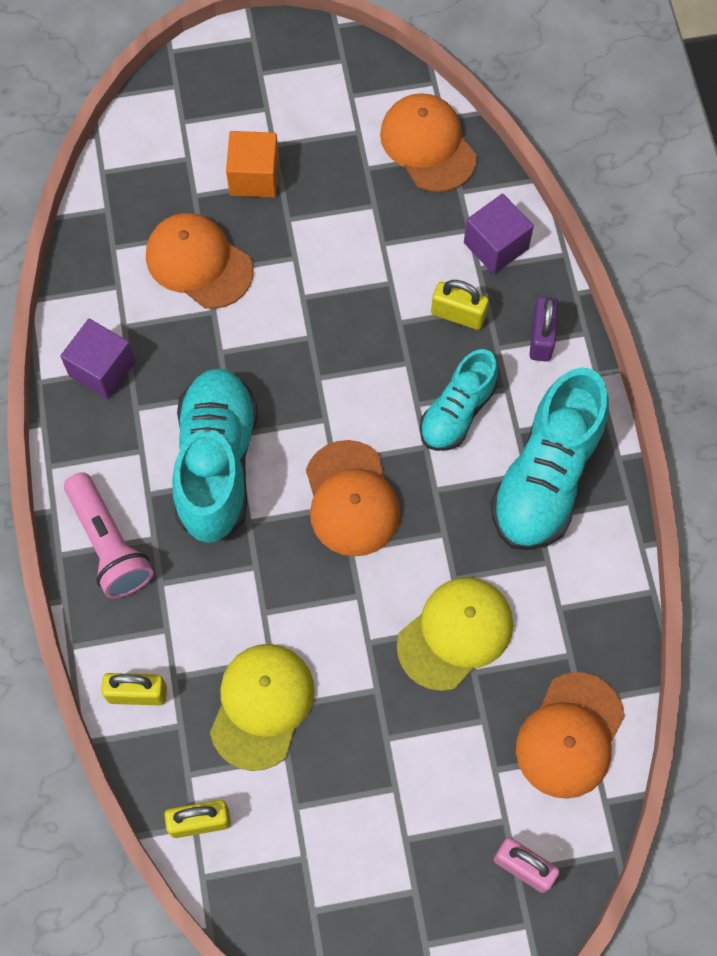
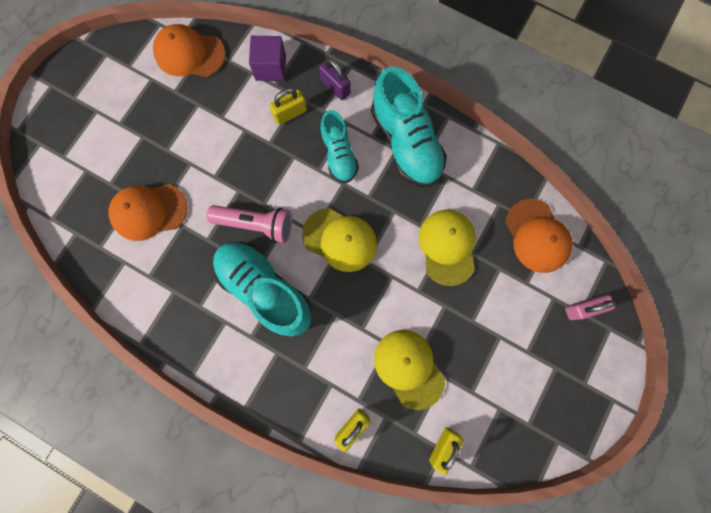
camera: 50 degrees left, 10 degrees up
(102, 369) = (162, 306): purple cube -> none
(109, 544) = (261, 378): pink flashlight -> pink flashlight (256, 224)
(254, 177) = (128, 147): orange cube -> none
(351, 499) = (340, 240): orange cap -> yellow cap

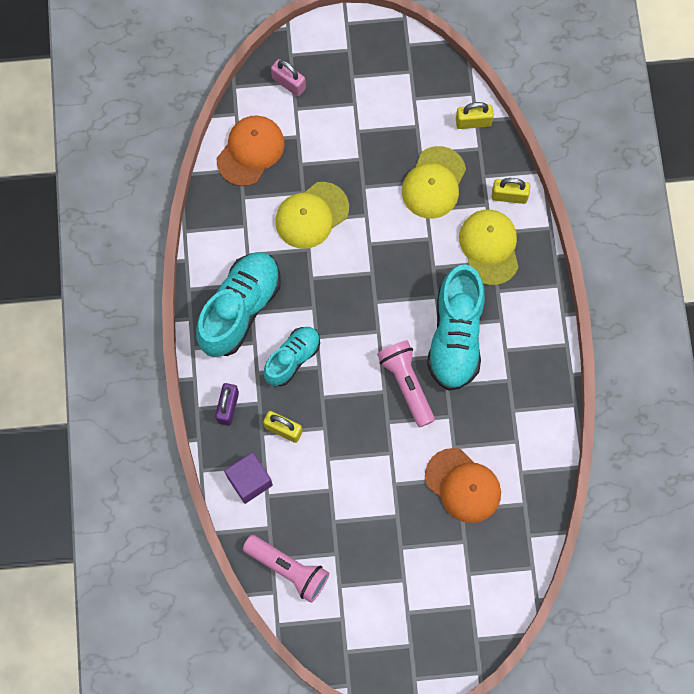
camera: 125 degrees left, 5 degrees down
(189, 54) = (288, 569): orange cap -> pink flashlight
(340, 240) = (369, 305): yellow cap -> yellow cap (489, 247)

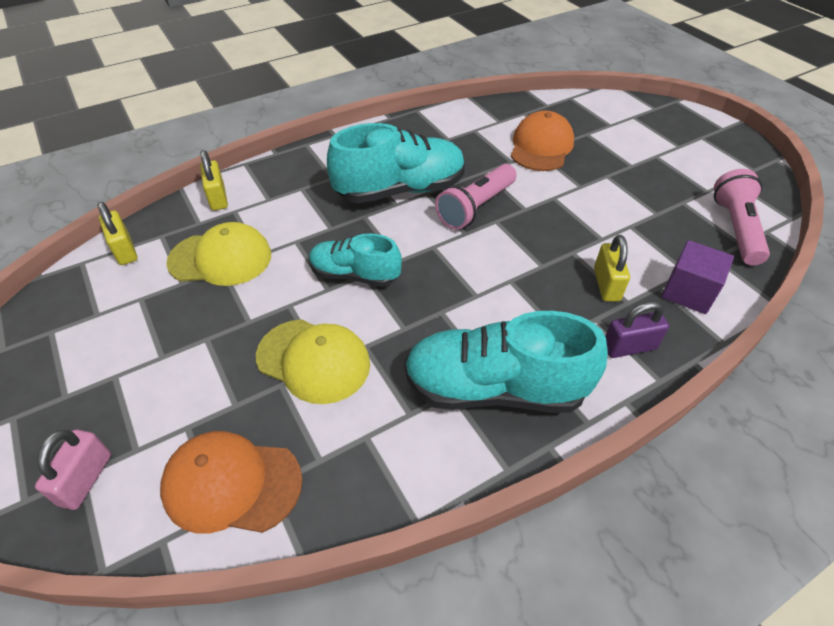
camera: 115 degrees left, 25 degrees down
(292, 359) = (519, 307): turquoise shoe -> turquoise shoe (355, 275)
(489, 247) = (286, 195): yellow cap -> none

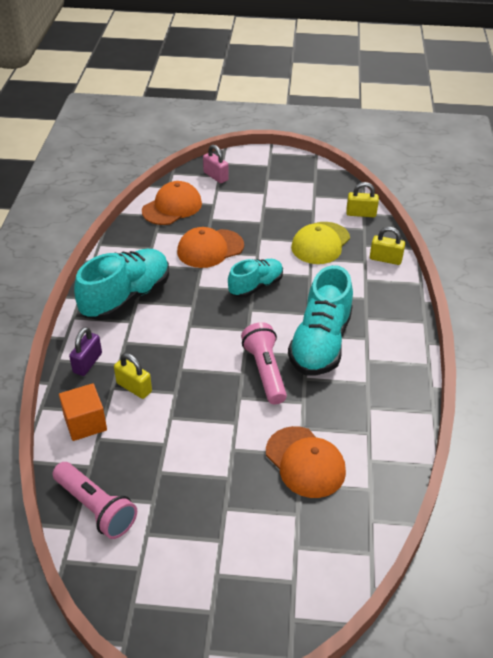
camera: 125 degrees right, 5 degrees down
(313, 360) = (210, 249): yellow cap -> orange cap
(688, 292) = (85, 423): purple cube -> orange cube

